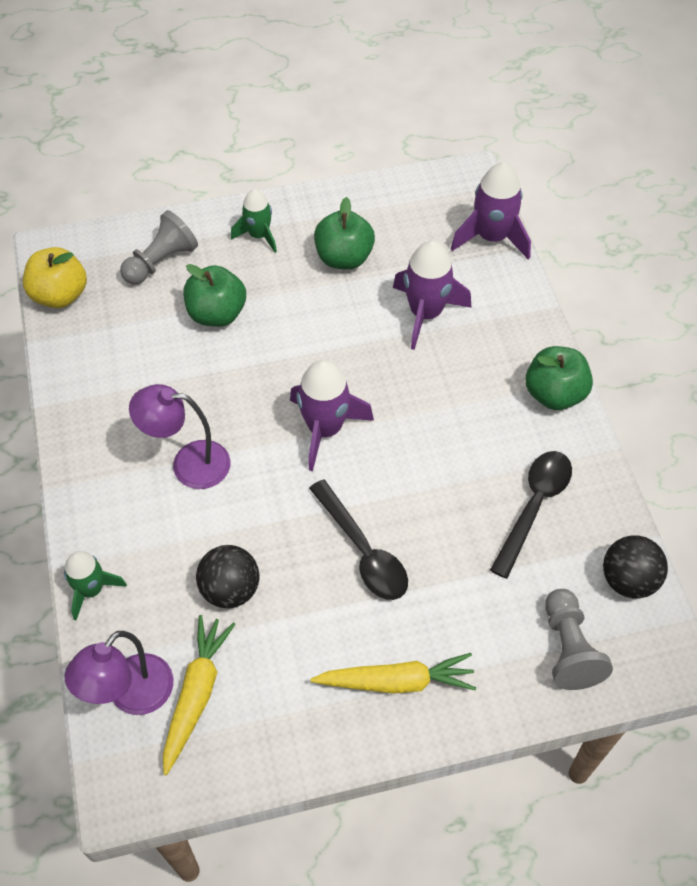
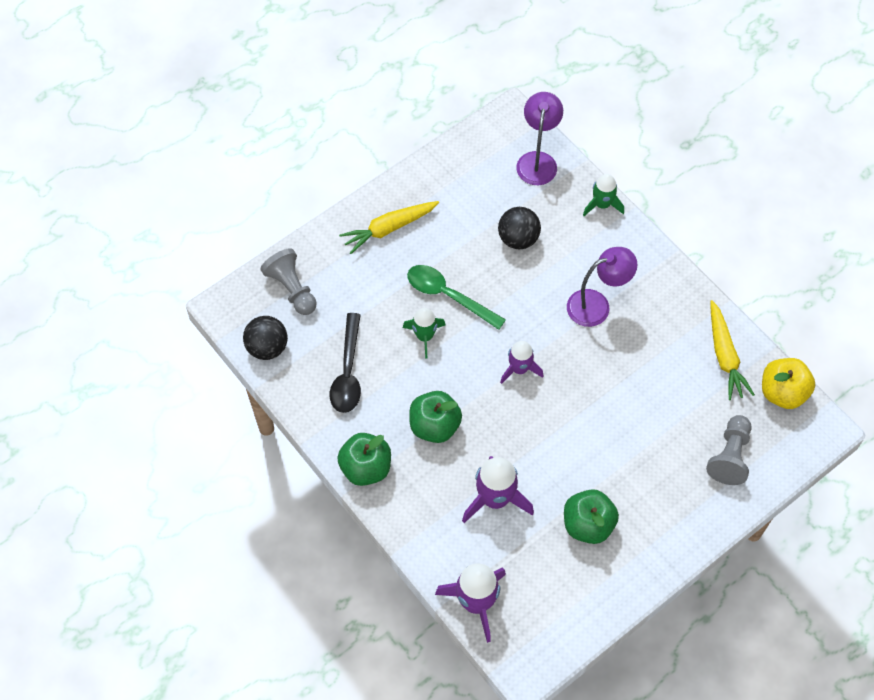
camera: 155 degrees right, 5 degrees up
(196, 694) = (502, 176): yellow carrot -> yellow carrot (725, 356)
(217, 314) = (654, 428): green apple -> green apple (434, 426)
(259, 235) = (670, 516): green rocket -> green rocket (424, 336)
(324, 429) = (519, 369): purple rocket -> purple rocket, size x0.64
(363, 551) = (448, 295): black spoon -> green spoon

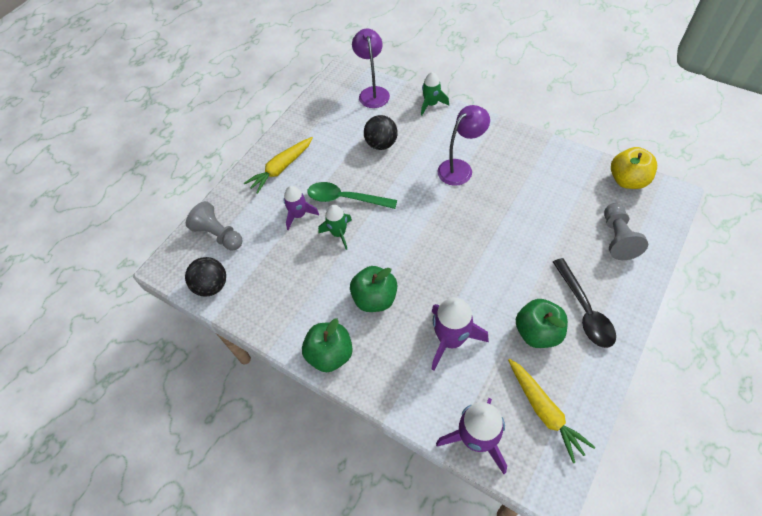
camera: 15 degrees left, 5 degrees down
(348, 373) = (286, 282): black spoon -> black spoon (584, 310)
(519, 369) = (424, 231): purple rocket -> purple rocket (299, 215)
(725, 356) = (571, 170): yellow carrot -> yellow carrot (544, 411)

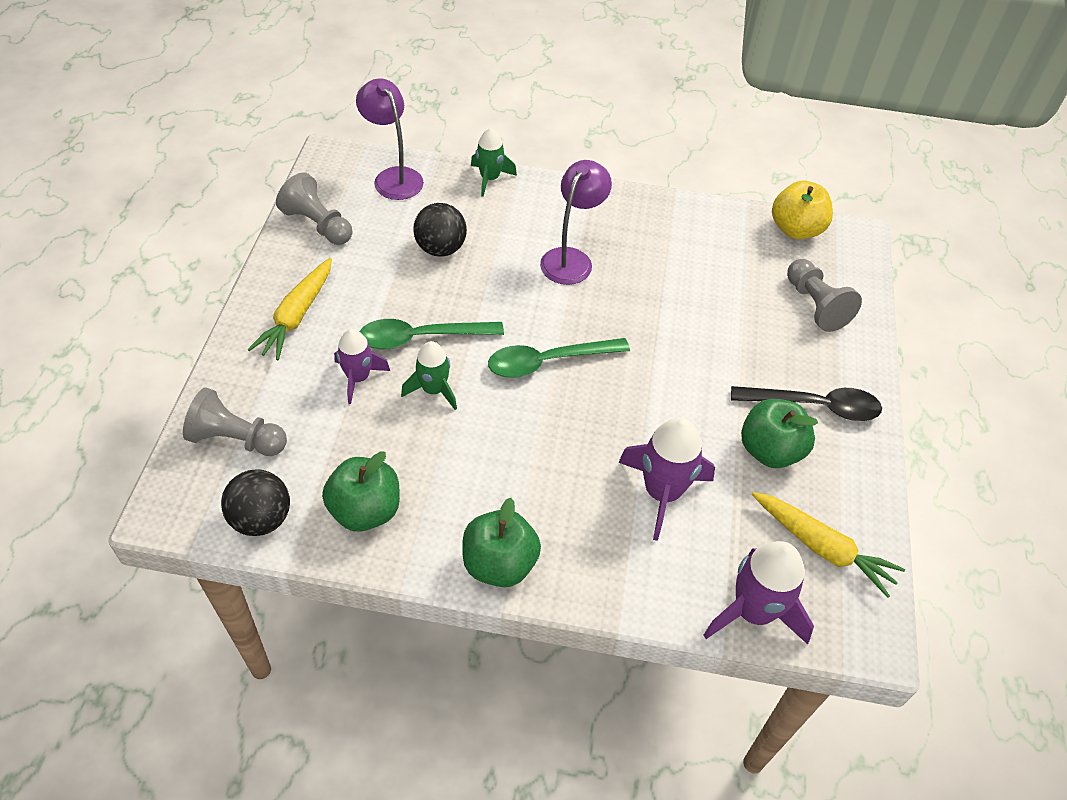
camera: 30 degrees left, 5 degrees down
(316, 114) = (318, 225): none -> grey pawn
(375, 299) = (530, 467): green apple -> green apple (365, 510)
(415, 233) = (547, 362): none -> green spoon
(584, 310) = (815, 406): black spoon -> black spoon turned 45 degrees counterclockwise

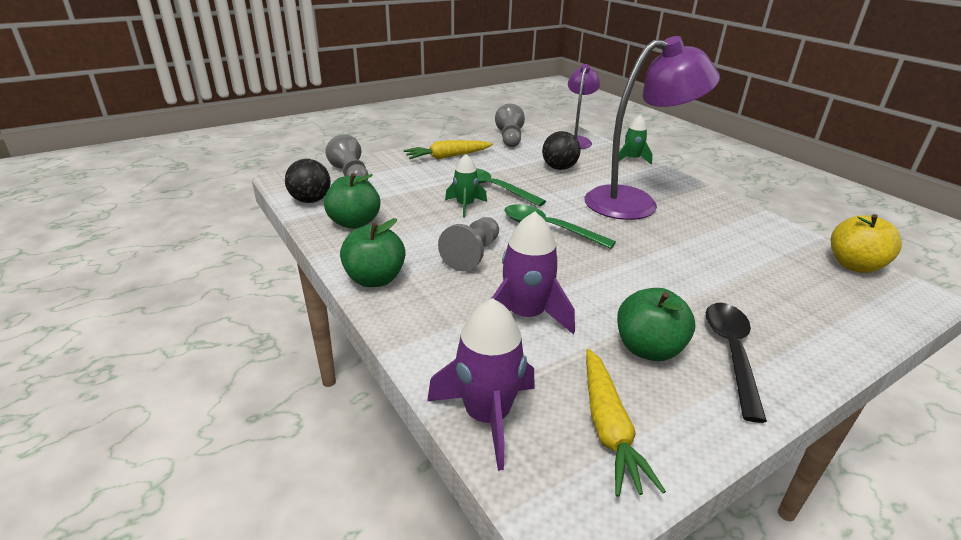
camera: 50 degrees right, 20 degrees down
(358, 378) = (437, 185): purple rocket -> none
(571, 259) = (634, 202): purple lamp -> purple lamp, size x1.70
(815, 305) = (816, 306): grey pawn -> grey pawn (472, 254)
(815, 406) = (731, 352): black spoon -> black spoon turned 135 degrees counterclockwise

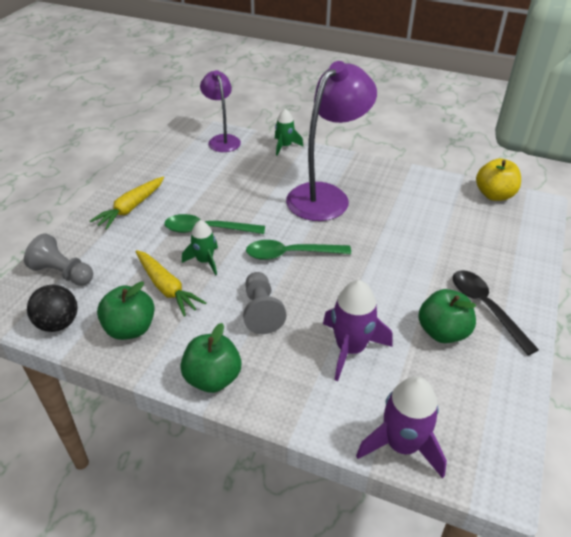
camera: 35 degrees left, 10 degrees up
(510, 139) = (164, 160): grey pawn -> none
(559, 168) = (239, 181): black ball -> none
(609, 428) = (471, 407): yellow carrot -> yellow carrot (167, 288)

